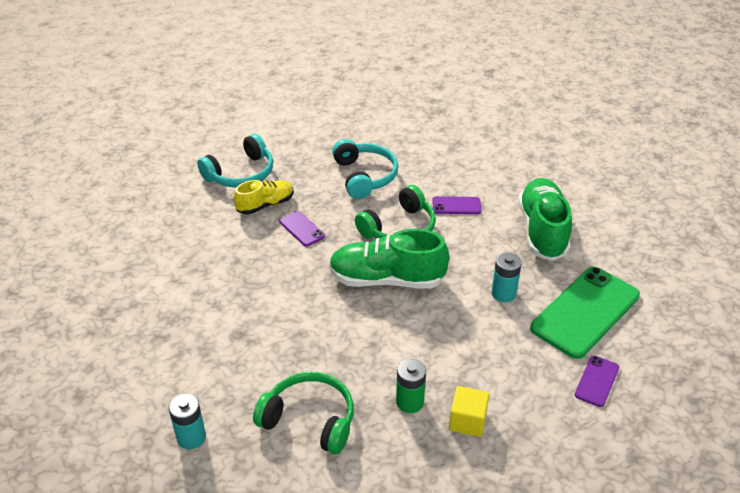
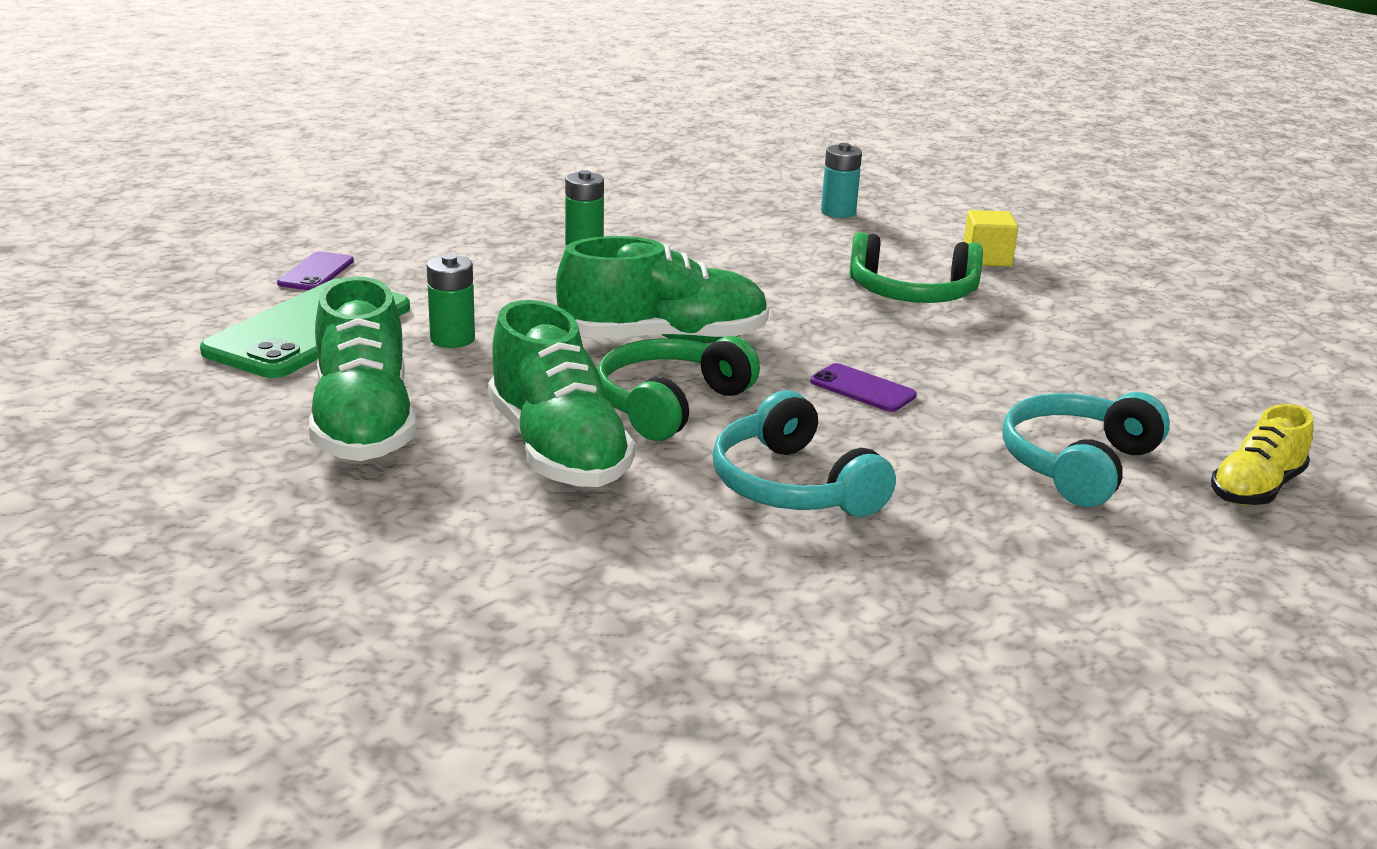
camera: 165 degrees right, 15 degrees down
(265, 205) = (967, 417): yellow shoe -> yellow shoe (1256, 488)
(310, 419) = (707, 228): green headphones -> green headphones (912, 293)
(456, 206) = (557, 450): purple phone -> green shoe
(467, 421) = (504, 237): yellow cube -> yellow cube (986, 258)
(503, 293) = (452, 339): turquoise battery -> green battery

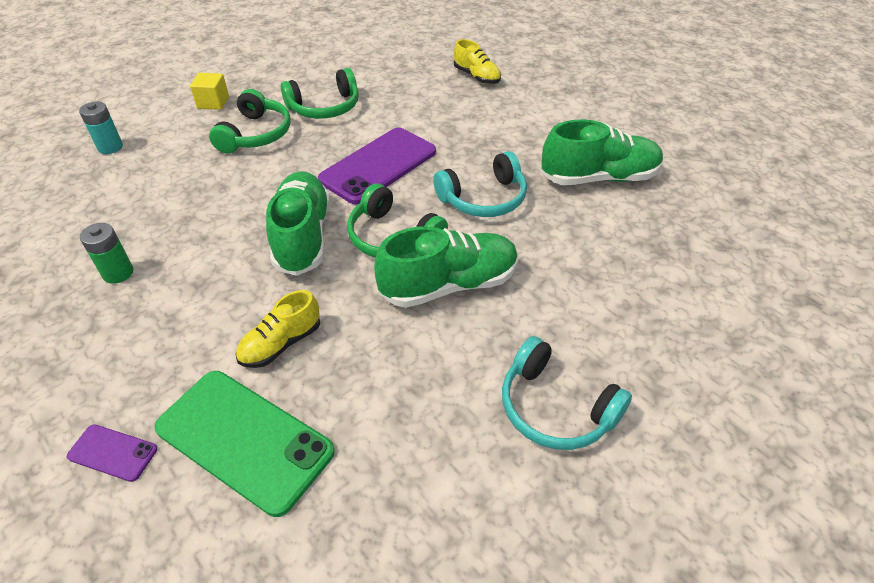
camera: 85 degrees left, 20 degrees up
(364, 424) = (414, 383): green shoe -> green shoe (599, 178)
(452, 339) = (281, 343): green battery -> yellow shoe
(862, 389) = (378, 165): purple phone -> purple phone, size x2.17
(1024, 338) = (325, 107): none -> green headphones
(1077, 465) = (458, 114): turquoise headphones -> turquoise headphones (555, 408)

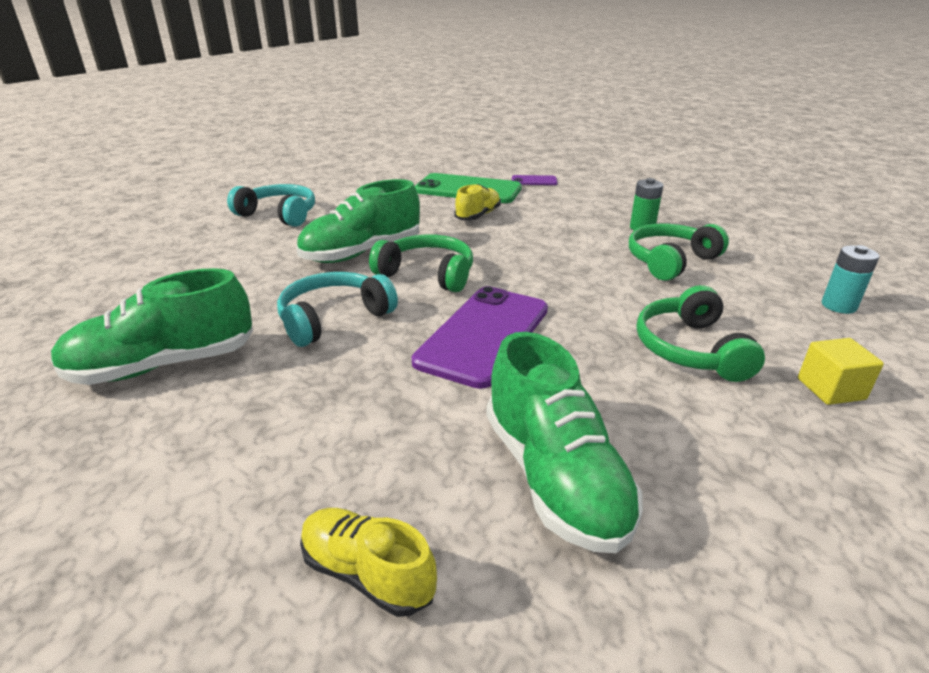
camera: 165 degrees right, 15 degrees down
(303, 237) = (516, 264): green shoe -> green shoe (554, 476)
(325, 107) = (641, 413): green headphones -> green headphones (670, 261)

